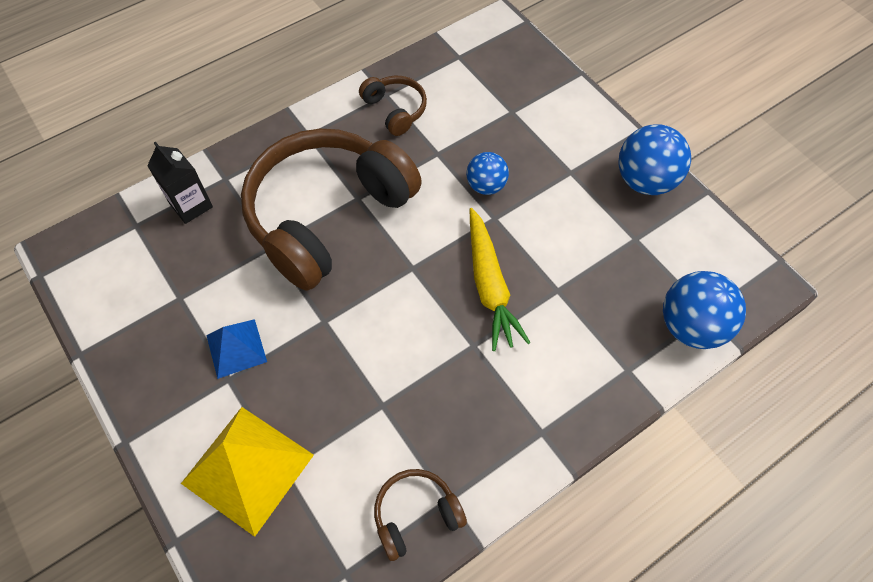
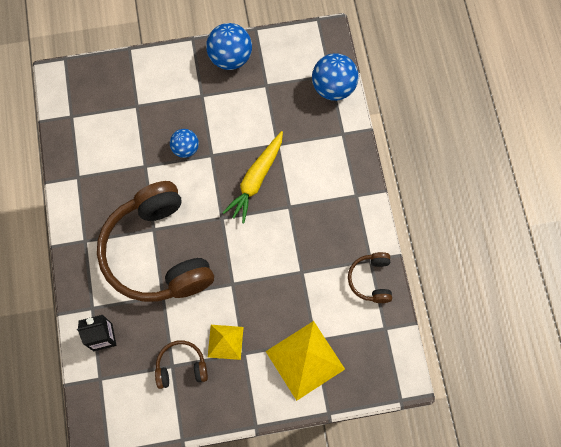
camera: 65 degrees left, 10 degrees up
(236, 348) = (225, 342): blue pyramid -> yellow pyramid
(395, 110) = (95, 176): brown headphones -> brown headphones (181, 367)
(489, 285) = (256, 180): yellow carrot -> yellow carrot turned 105 degrees clockwise

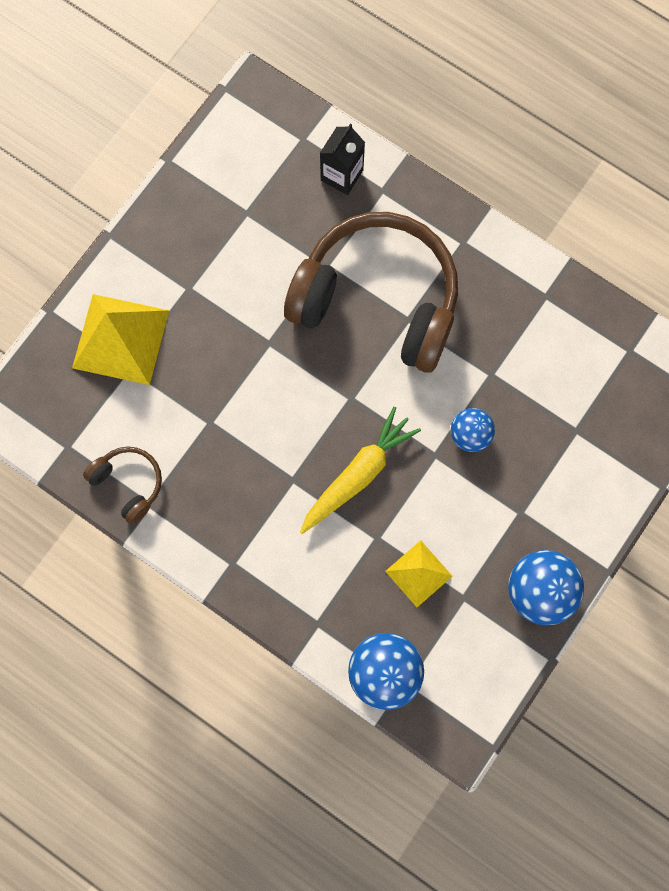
camera: 135 degrees right, 5 degrees up
(181, 367) = (237, 220): brown headphones -> none
(225, 342) = (217, 282): yellow pyramid -> yellow pyramid (418, 573)
(256, 180) = (358, 474): yellow carrot -> yellow carrot turned 60 degrees clockwise

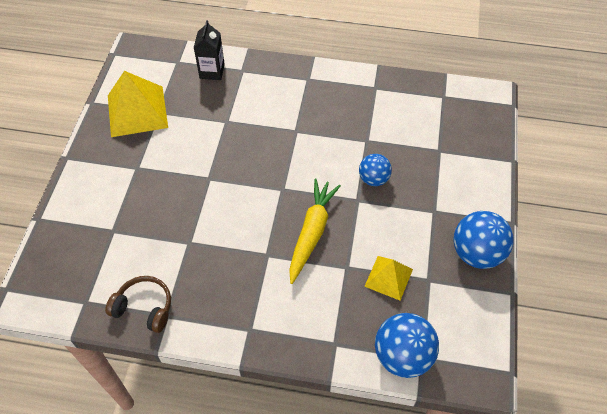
camera: 25 degrees left, 20 degrees down
(120, 339) = (99, 216): yellow pyramid -> yellow pyramid (137, 111)
(378, 300) = (270, 127): brown headphones -> none

